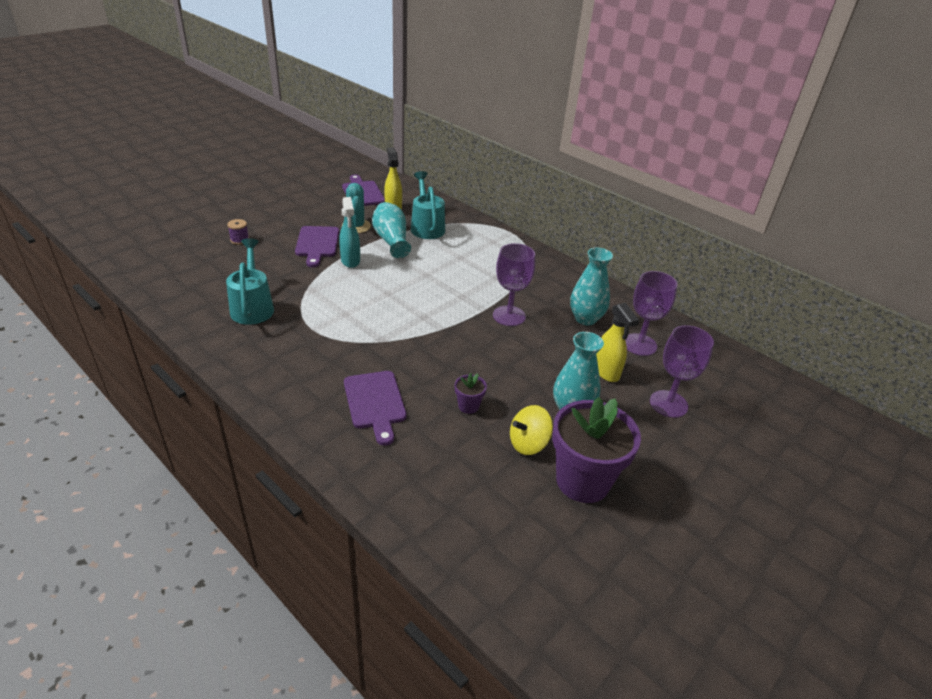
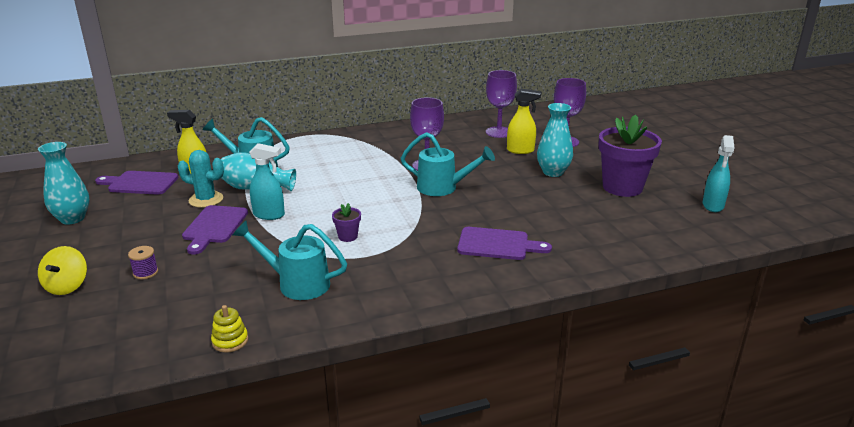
camera: 60 degrees left, 10 degrees down
(166, 302) = (230, 341): none -> yellow stacking toy
(317, 244) = (214, 227): purple cutting board -> purple cutting board turned 75 degrees clockwise
(468, 338) = (443, 188): none -> turquoise watering can
(468, 406) = (525, 207): purple flower pot -> purple flower pot (348, 236)
(528, 443) = (578, 195): yellow spinning top -> yellow spinning top (67, 286)
(585, 319) = (454, 140): turquoise vase -> turquoise vase (72, 218)
(603, 590) = (713, 206): none -> turquoise spray bottle

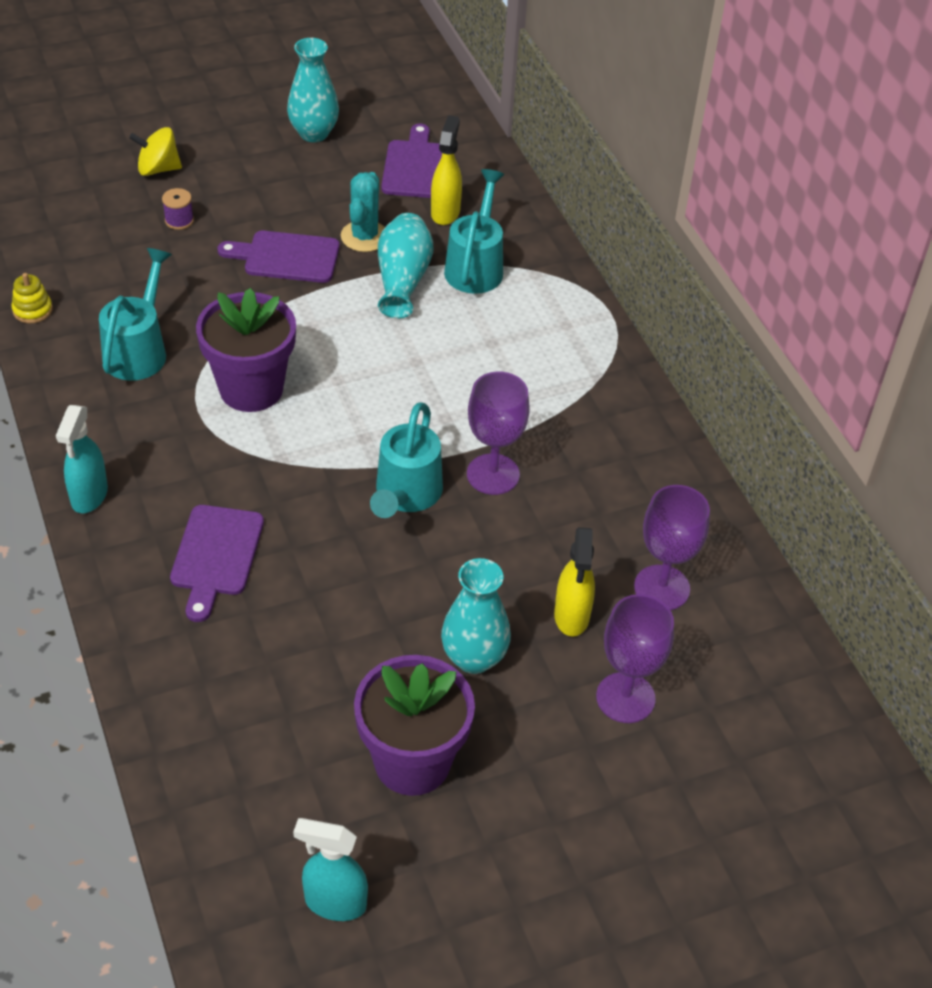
camera: 85 degrees right, 20 degrees up
(269, 215) = (317, 304): turquoise spray bottle -> turquoise spray bottle (89, 496)
(348, 236) = (251, 389): purple flower pot -> purple flower pot, size x2.32

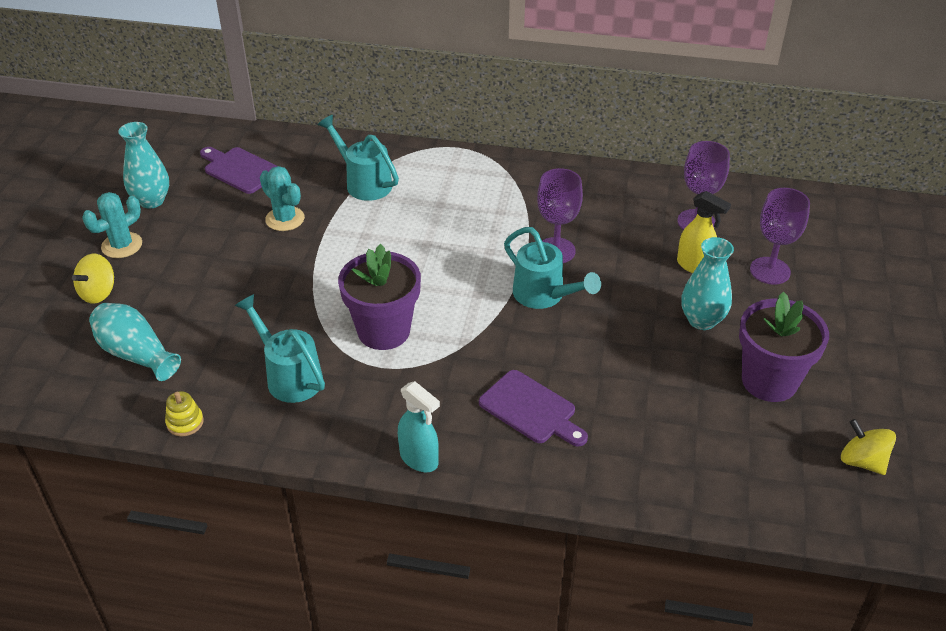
camera: 55 degrees left, 5 degrees down
(179, 220) = (169, 303): purple spool -> none
(233, 149) = (122, 245): none -> turquoise cactus
(286, 257) = (267, 263): purple cutting board -> none
(334, 902) = (862, 461): turquoise spray bottle -> yellow spinning top
(403, 280) = (345, 218): turquoise vase -> turquoise vase (136, 354)
(445, 212) = (299, 174): yellow spray bottle -> none

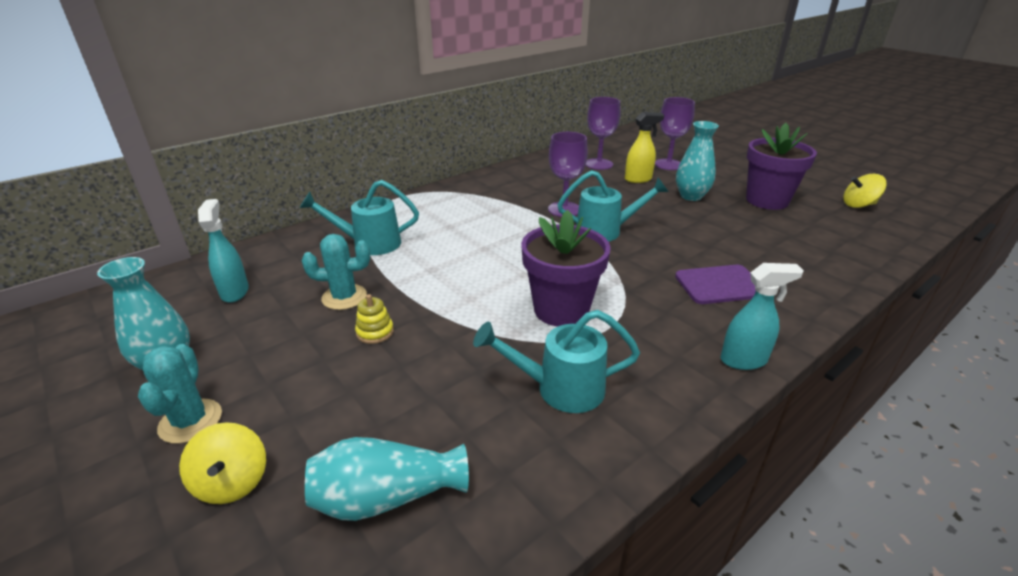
camera: 50 degrees left, 10 degrees down
(185, 422) = (552, 505): yellow stacking toy -> yellow stacking toy (375, 332)
(240, 169) = (235, 292): purple cutting board -> turquoise spray bottle

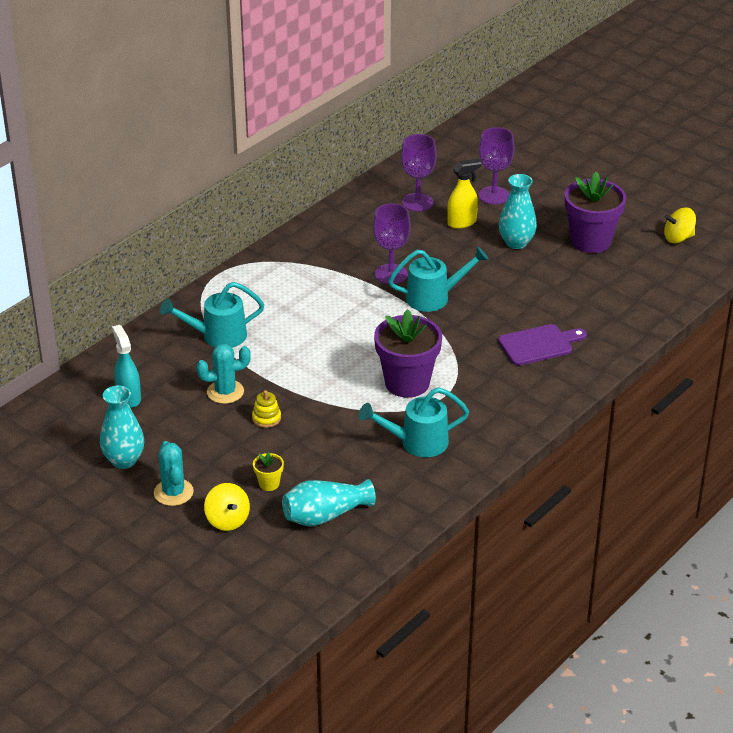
camera: 10 degrees left, 5 degrees up
(329, 425) = (269, 484): none -> yellow flower pot
(744, 360) = (546, 408): turquoise spray bottle -> none

